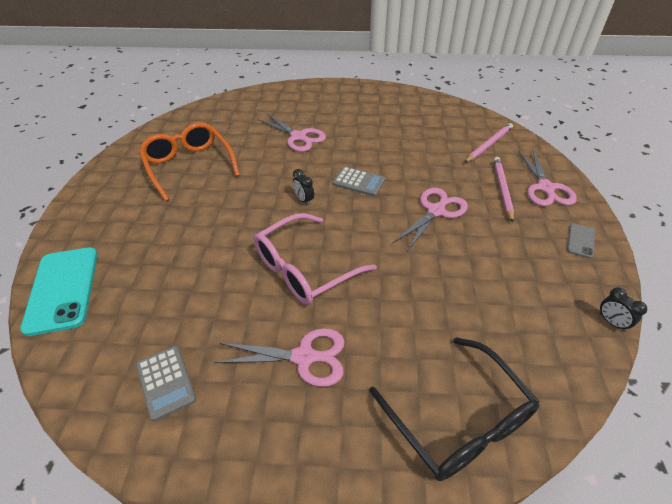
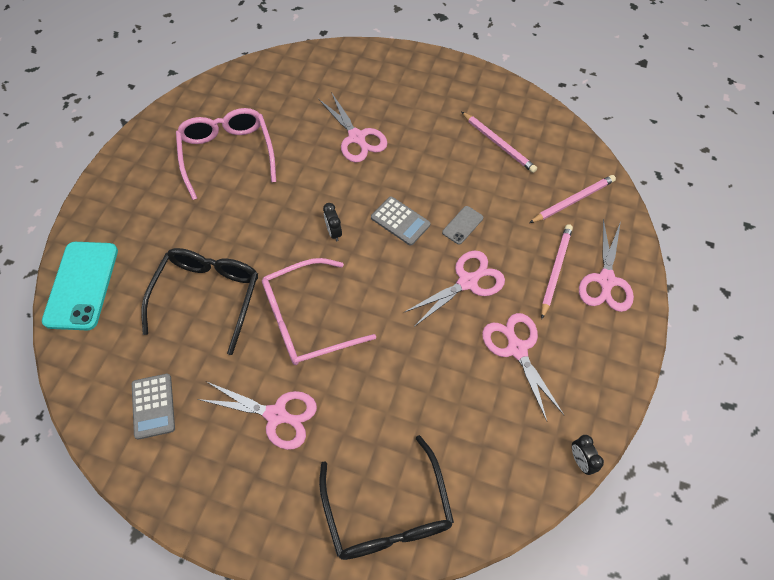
camera: 15 degrees right, 15 degrees up
(189, 166) = (227, 154): orange glasses -> pink glasses
(200, 271) = (208, 296): none -> black glasses
(413, 122) = (498, 143): none -> pink pencil
(503, 249) = (516, 349): none -> pink scissors
(580, 240) = (605, 360): grey phone -> grey phone (462, 225)

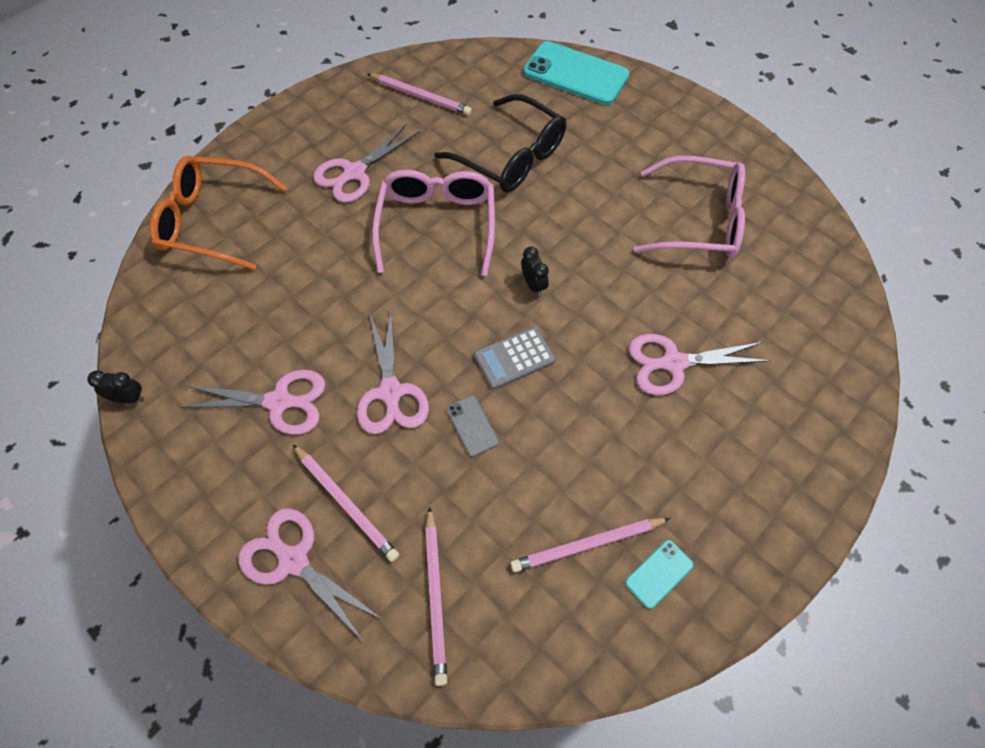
camera: 115 degrees right, 0 degrees up
(153, 406) = (420, 96): grey calculator -> pink pencil
(333, 232) = (533, 285): black clock -> black clock turned 60 degrees clockwise
(387, 512) = (212, 221): black glasses -> orange glasses
(493, 110) = (659, 574): none -> turquoise phone

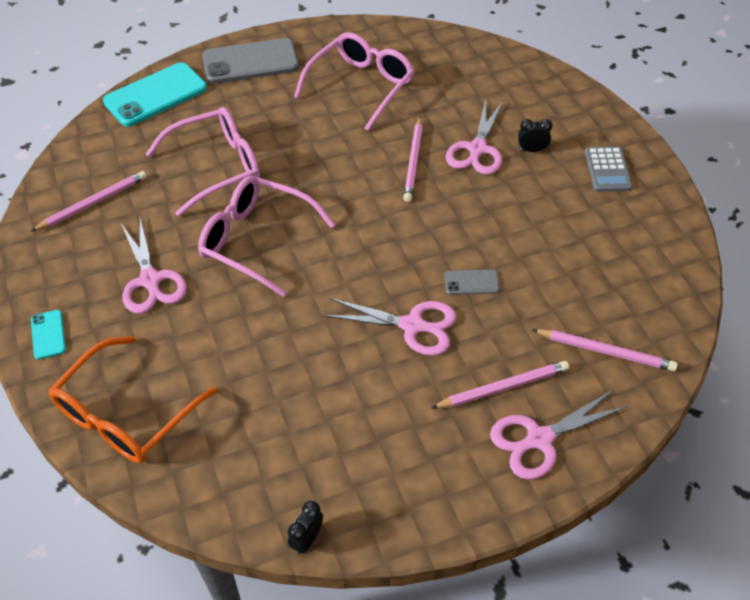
camera: 65 degrees left, 10 degrees down
(279, 402) = (379, 410): pink scissors -> none
(511, 157) = (216, 167): black glasses -> pink glasses
(514, 358) = (423, 236): grey calculator -> grey calculator (607, 170)
(533, 285) = (360, 200): black clock -> black clock (532, 150)
(587, 545) = (600, 249): pink pencil -> pink pencil (414, 161)
(659, 574) = (635, 220): turquoise phone -> turquoise phone (48, 334)
(670, 118) = (250, 62): none -> grey phone

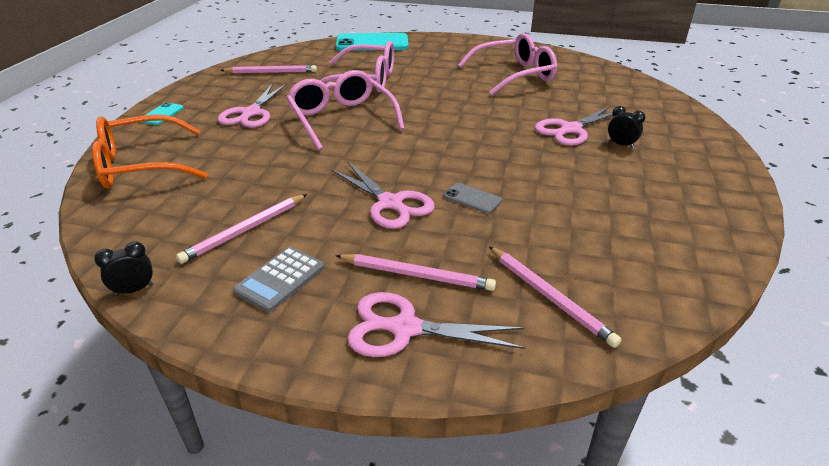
camera: 35 degrees right, 15 degrees down
(250, 62) = (450, 46): grey phone -> none
(414, 161) = (508, 119): pink pencil -> pink pencil (245, 230)
(607, 170) = (687, 179): grey calculator -> grey calculator (280, 279)

